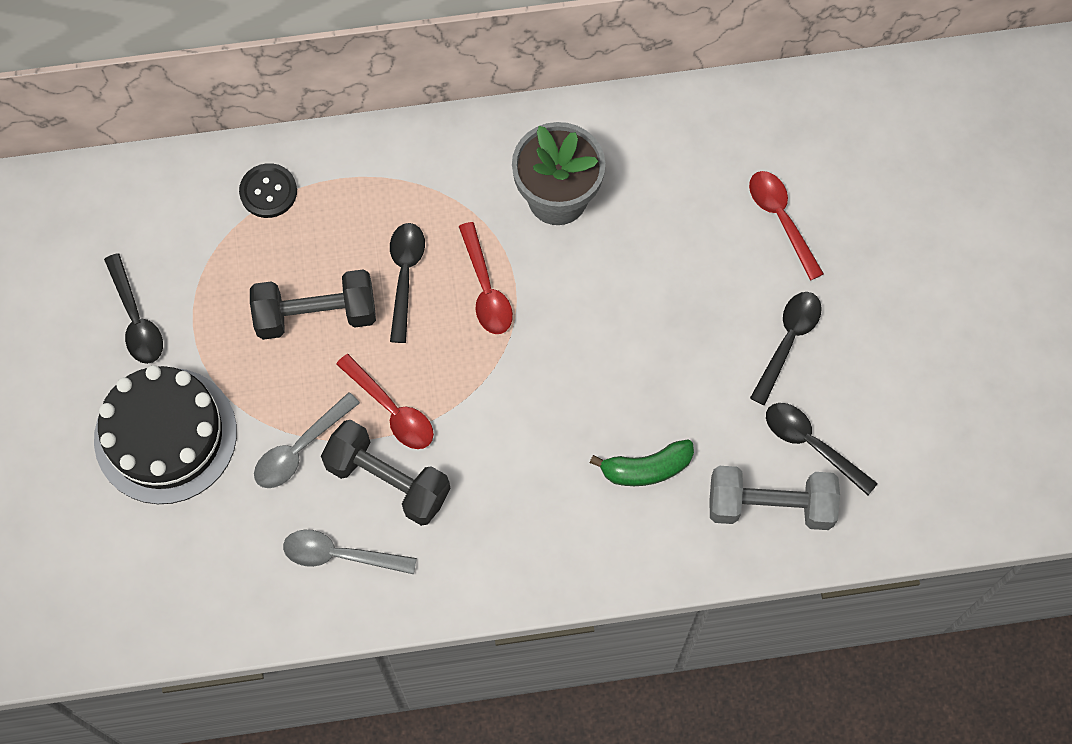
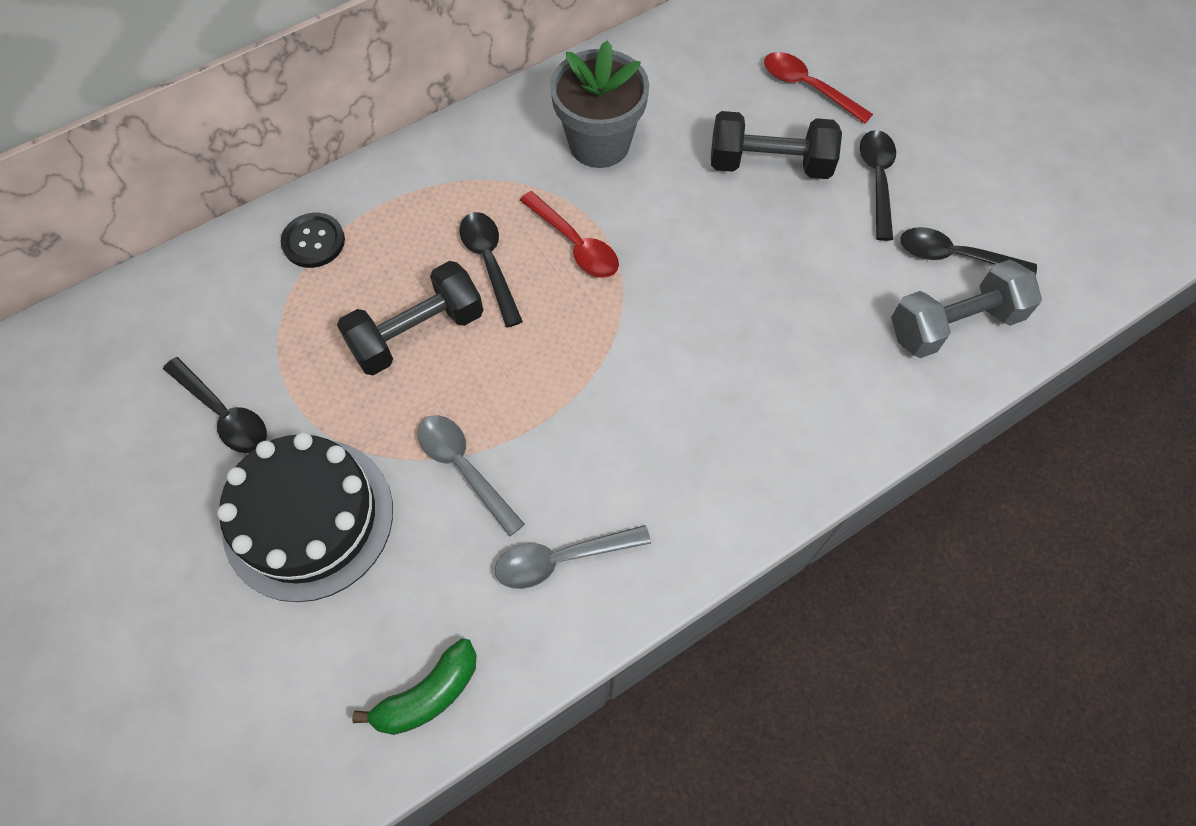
camera: 25 degrees left, 5 degrees down
(300, 448) = (464, 468): grey spoon -> grey spoon turned 120 degrees clockwise
(388, 480) = (573, 460): black dumbbell -> black dumbbell (769, 164)
(391, 410) = (540, 390): red spoon -> none
(646, 468) = (820, 340): green banana -> green banana (428, 694)

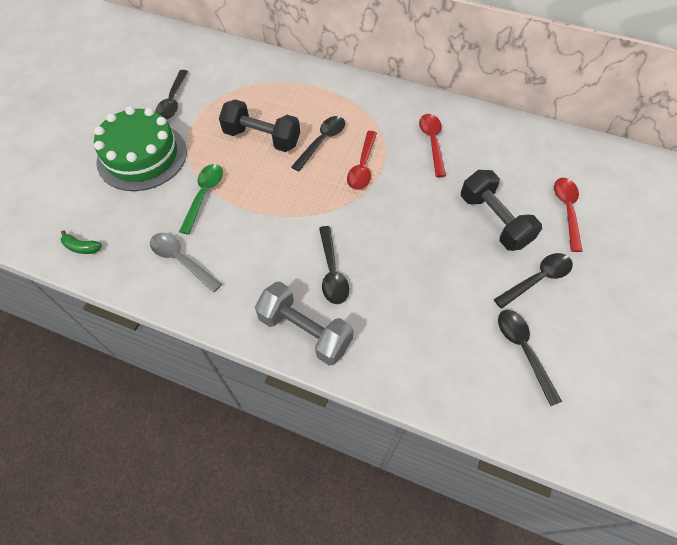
camera: 55 degrees right, 5 degrees down
(308, 518) = (142, 156): black cake -> green cake
(313, 241) = (280, 78): black button -> none
(428, 694) = (82, 247): green banana -> green banana, size x0.65
(464, 468) = (204, 195): grey spoon -> green spoon
(599, 143) = (432, 142): grey flower pot -> red spoon
(718, 381) = (332, 272): none -> black spoon
(954, 324) = (472, 375): grey dumbbell -> grey dumbbell (305, 331)

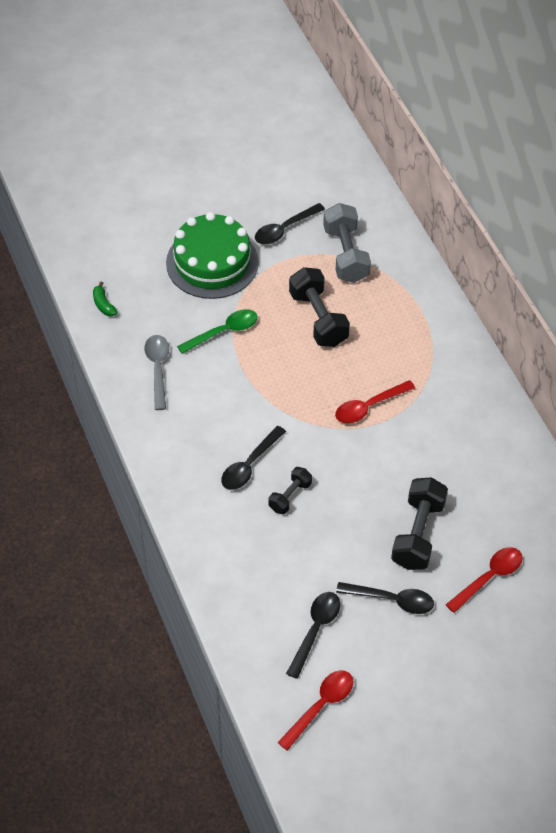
camera: 45 degrees right, 5 degrees down
(305, 331) = (185, 487): grey dumbbell -> grey dumbbell (345, 254)
(322, 142) = (362, 360): black spoon -> none
(386, 269) = (290, 496): none -> black dumbbell
(432, 142) = (453, 434): red spoon -> red spoon (320, 706)

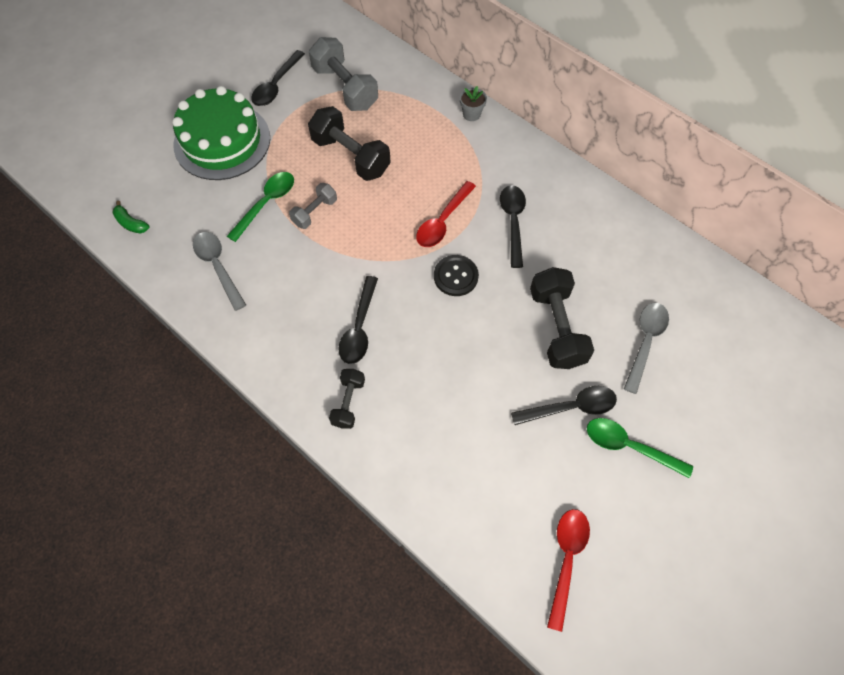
camera: 25 degrees left, 10 degrees up
(261, 355) = (315, 212): none -> grey dumbbell
(290, 496) = (415, 343): black dumbbell -> black dumbbell (348, 402)
(315, 630) = (515, 476): black spoon -> black spoon (513, 222)
(354, 457) = (456, 276): none -> black button
(423, 650) = (629, 446): none -> green spoon
(449, 322) = (471, 114): none -> grey flower pot
(489, 577) = (645, 342): red spoon -> grey spoon

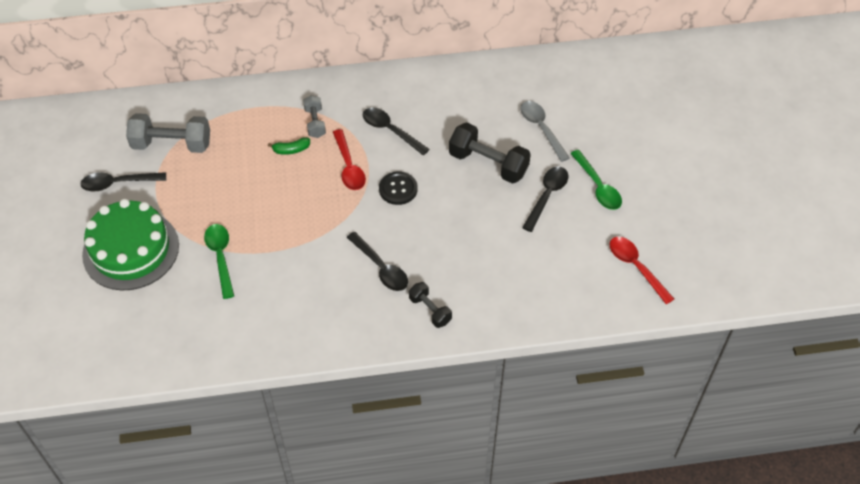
camera: 50 degrees left, 10 degrees down
(131, 223) = (141, 354): green banana -> green banana (291, 150)
(218, 267) = (243, 321): grey spoon -> none
(276, 85) = (118, 183): black spoon -> black spoon turned 105 degrees clockwise
(315, 212) = (261, 233): grey dumbbell -> grey dumbbell (315, 123)
(351, 156) = (237, 181): black dumbbell -> none
(471, 114) = (281, 91): grey flower pot -> none
(629, 446) = (598, 186): green spoon -> green spoon turned 90 degrees counterclockwise

